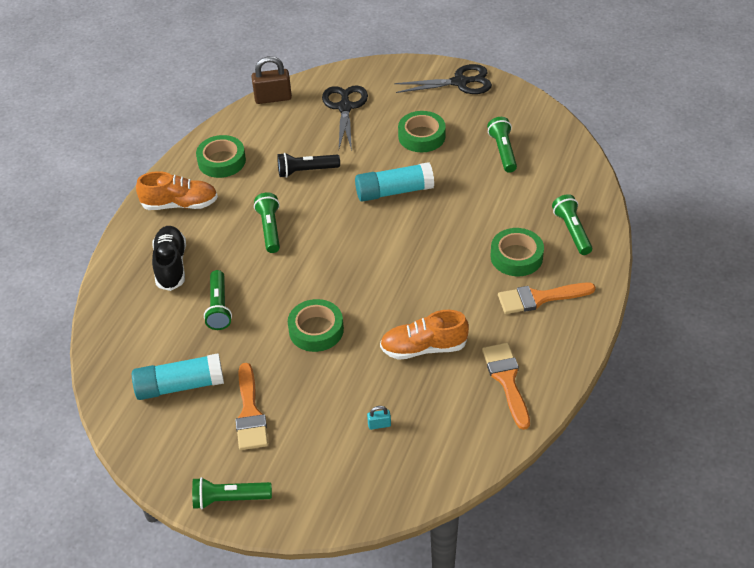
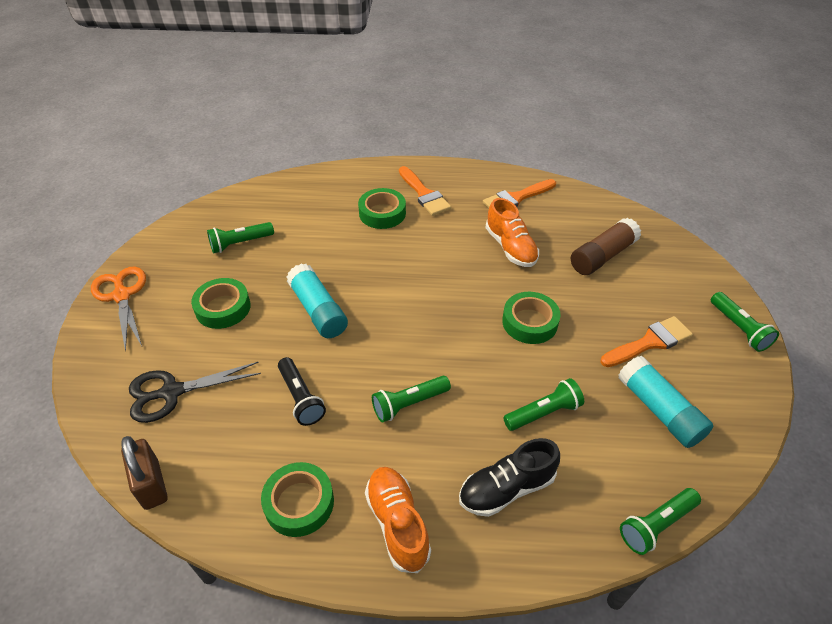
camera: 110 degrees left, 0 degrees up
(379, 425) = (602, 256): turquoise padlock -> brown glue stick
(460, 82) = (122, 295): black scissors -> orange scissors
(572, 231) = (340, 188): green flashlight -> green flashlight (656, 525)

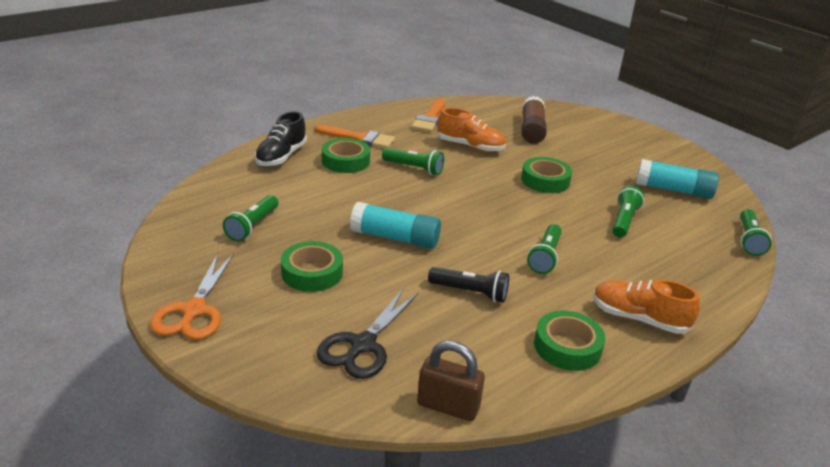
camera: 45 degrees left, 15 degrees down
(122, 295) = (193, 310): orange scissors -> orange scissors turned 105 degrees counterclockwise
(506, 488) = (663, 266): black shoe -> black shoe (281, 156)
(649, 342) = (621, 161): orange brush -> none
(739, 328) = (651, 136): green flashlight -> green flashlight (414, 168)

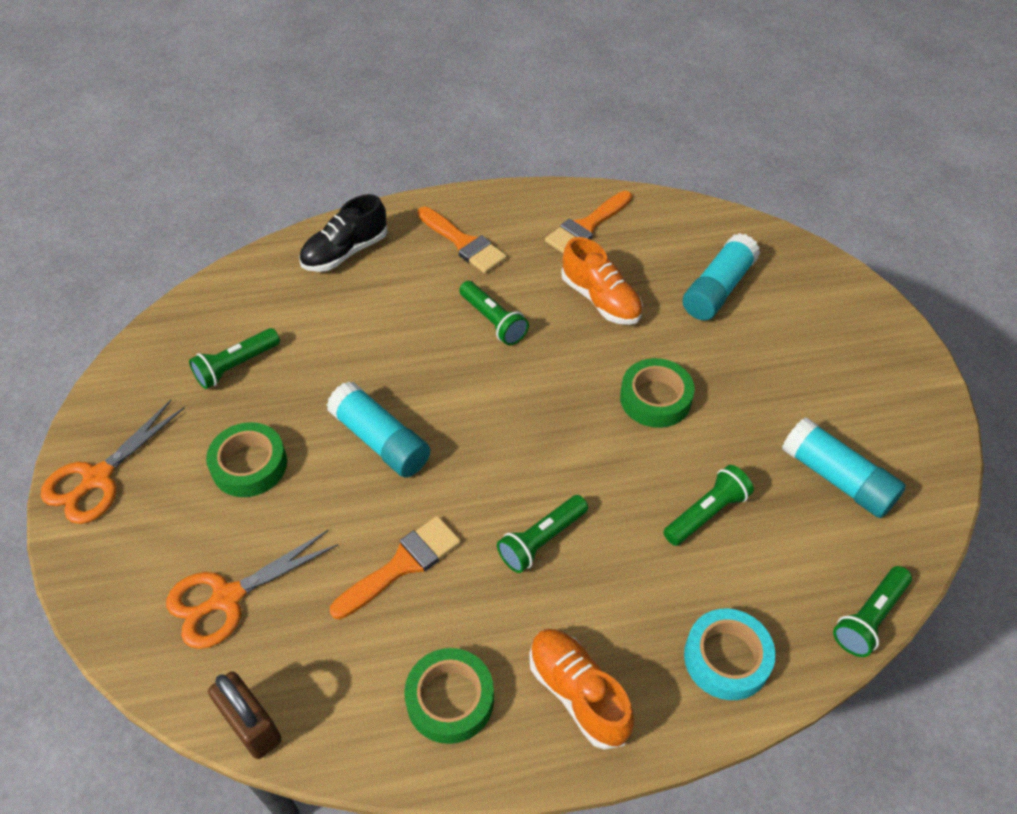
camera: 30 degrees right, 20 degrees up
(345, 161) = (417, 282): green tape -> none
(362, 345) = (227, 598): black scissors -> orange scissors
(470, 292) = (402, 565): black flashlight -> orange brush
(532, 130) = (718, 289): brown glue stick -> turquoise glue stick
(700, 278) = (726, 658): none -> turquoise tape

